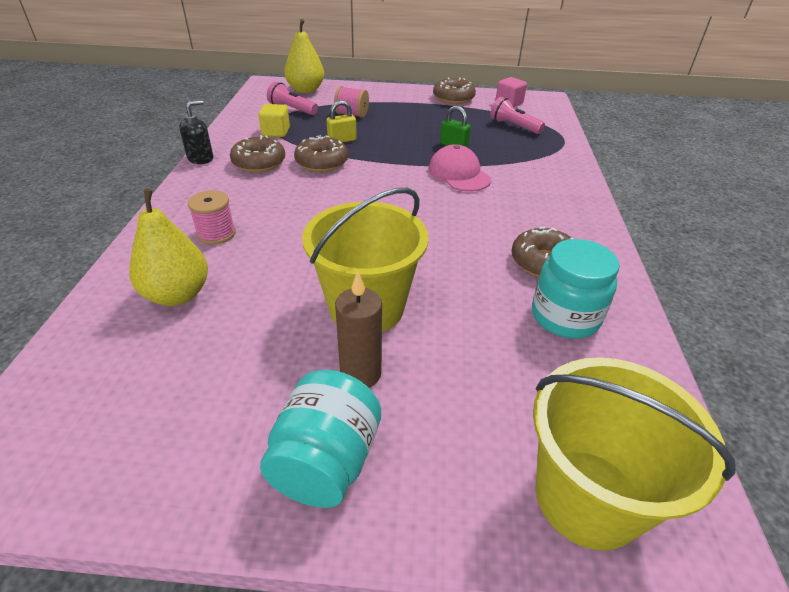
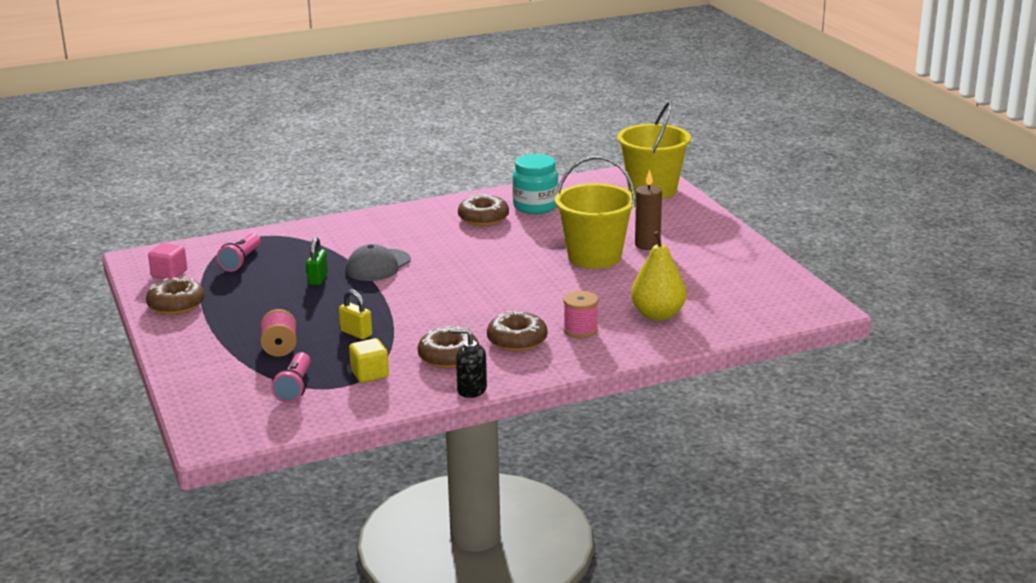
camera: 115 degrees left, 15 degrees down
(305, 90) = (218, 401): yellow pear -> none
(322, 162) = (416, 328): brown donut -> brown donut (517, 340)
(326, 461) = (706, 239): turquoise jar -> none
(459, 174) = (378, 266): pink cap -> grey cap

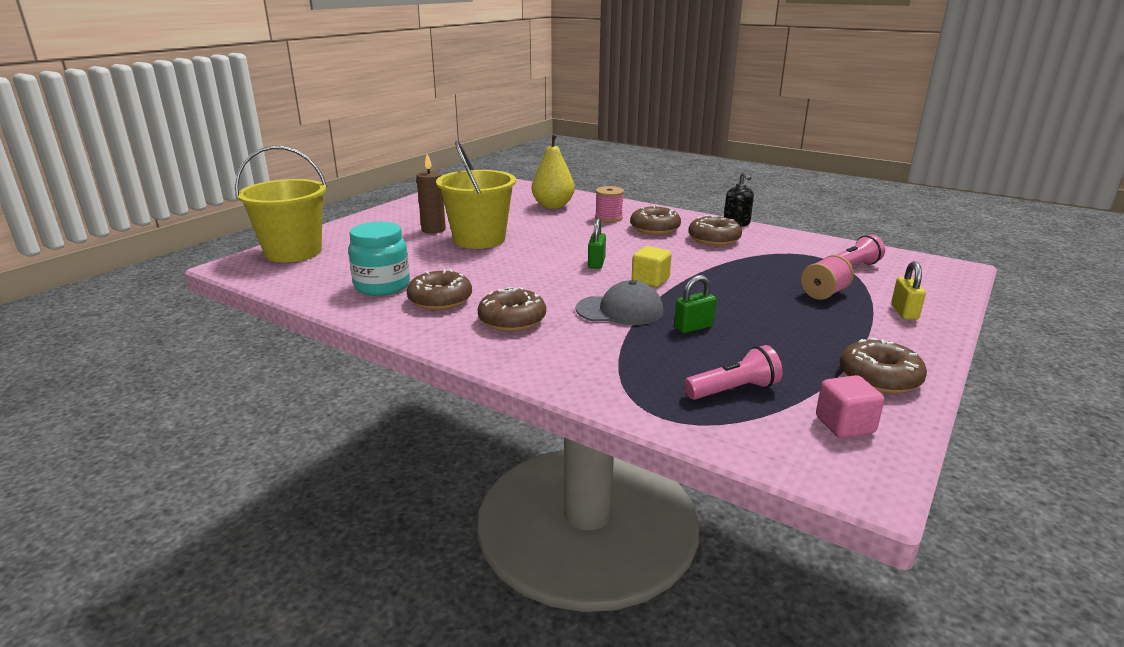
camera: 125 degrees left, 0 degrees up
(356, 333) = (746, 275): yellow padlock -> yellow padlock (904, 312)
(370, 374) = (783, 253): yellow cube -> yellow cube (650, 280)
(418, 231) = (512, 320): none -> brown donut
(471, 285) = (596, 263): none -> green padlock

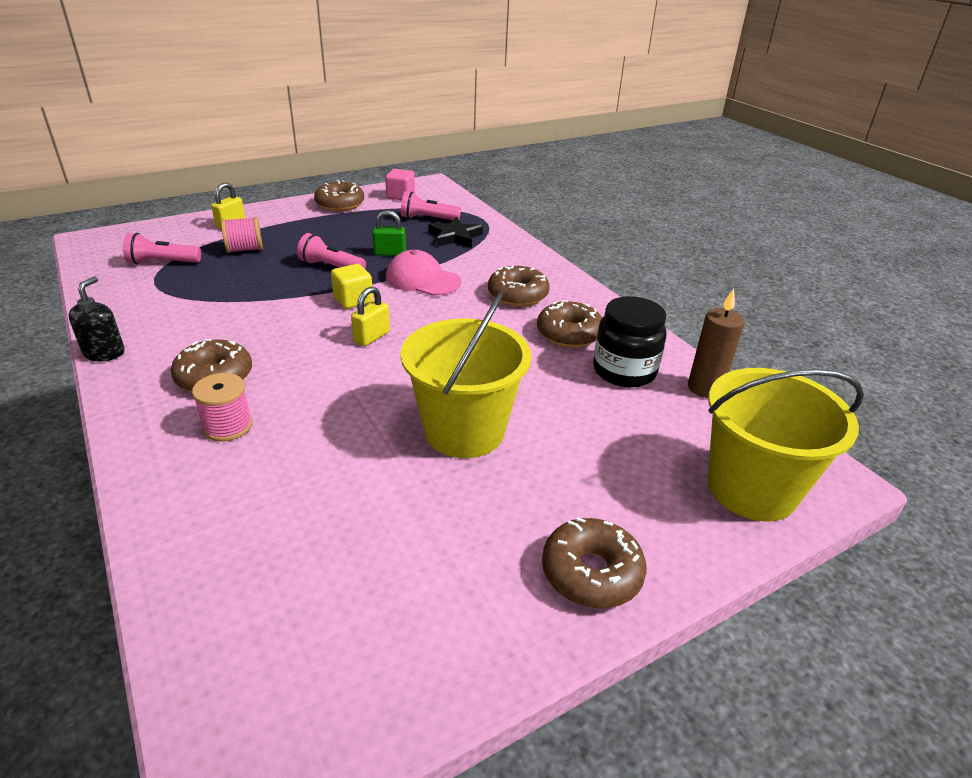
camera: 155 degrees left, 10 degrees up
(382, 286) = (624, 371): turquoise jar -> black jar
(433, 230) = (517, 487): brown candle -> brown candle (705, 388)
(553, 206) = (256, 503): yellow pear -> none
(596, 263) = (371, 337): green padlock -> yellow padlock
(620, 310) = (422, 279): grey cap -> pink cap
(657, 370) = (455, 237): none -> black star
(714, 239) = (190, 334): brown donut -> brown donut (591, 573)
(719, 299) = (331, 267): none -> pink flashlight

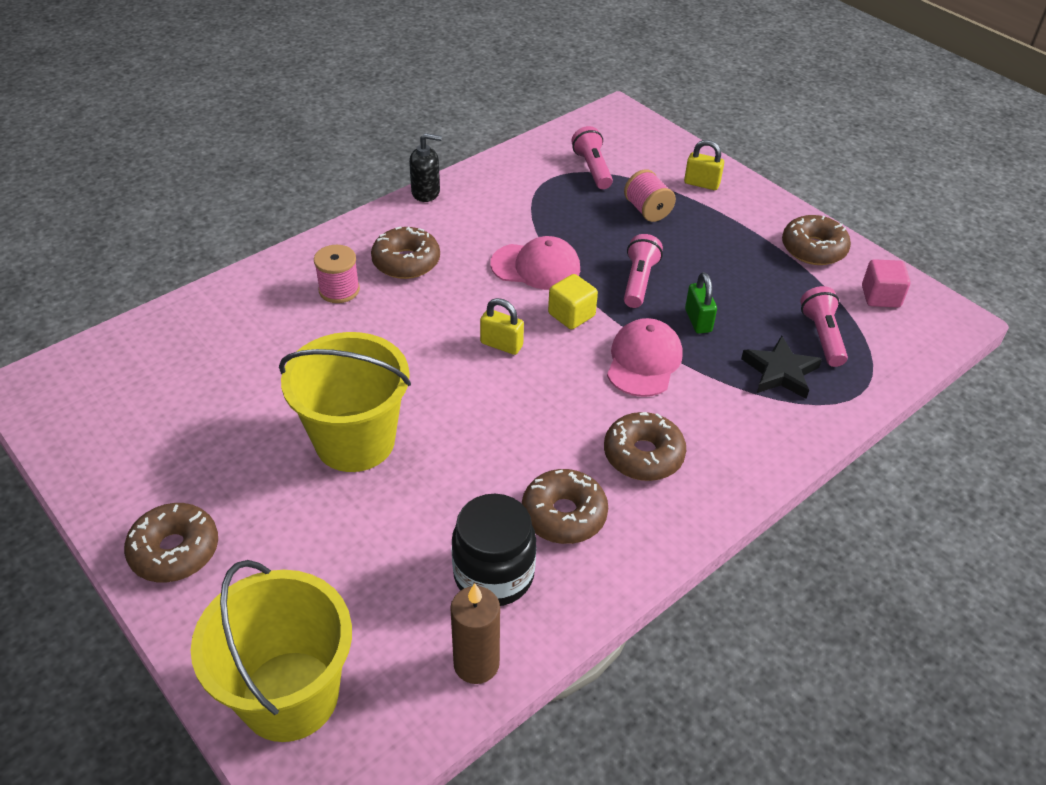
camera: 80 degrees right, 10 degrees up
(278, 307) = (536, 267): none -> pink cap

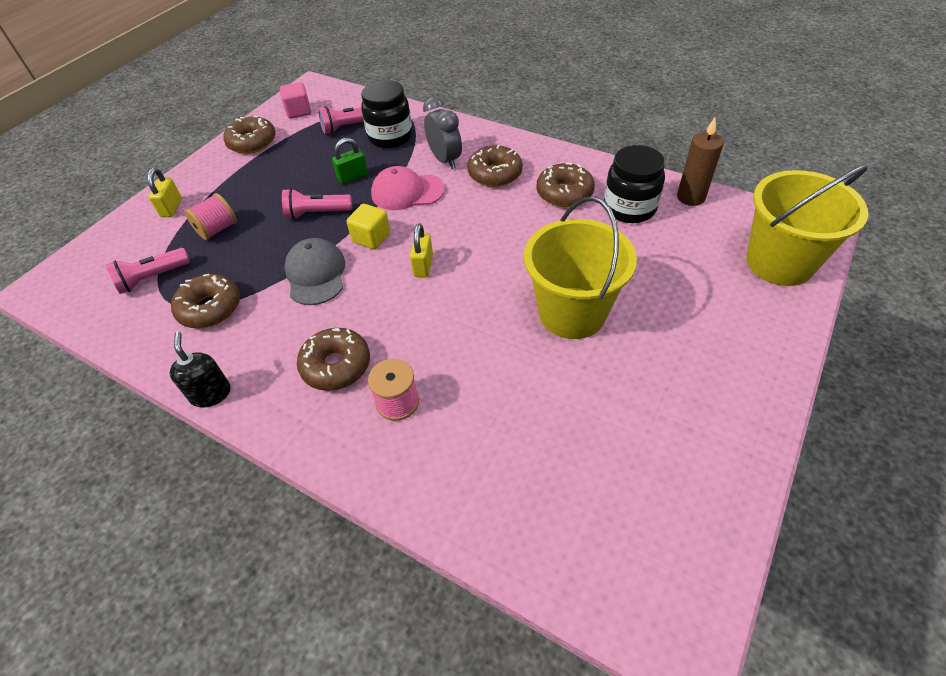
camera: 105 degrees left, 5 degrees up
(175, 551) = (745, 374): brown donut -> brown donut (210, 308)
(536, 267) = (316, 274): pink cap -> grey cap
(699, 413) = (445, 160): none -> grey clock
(780, 372) = (390, 137): black star -> black jar

